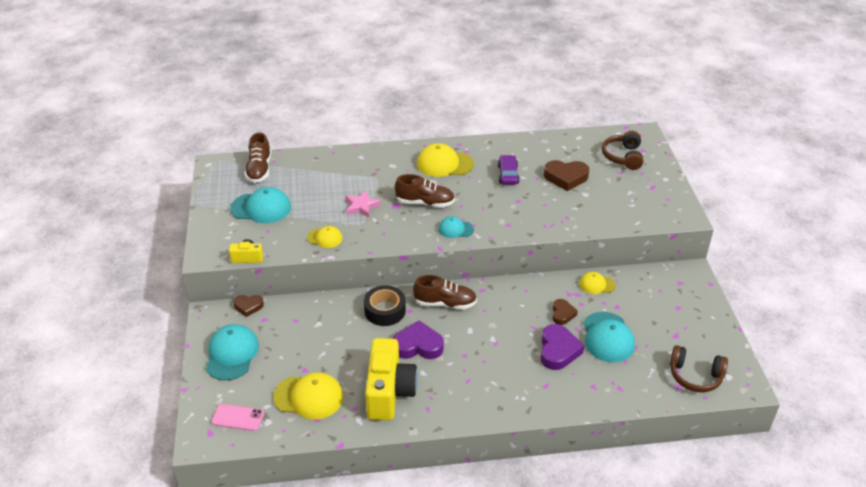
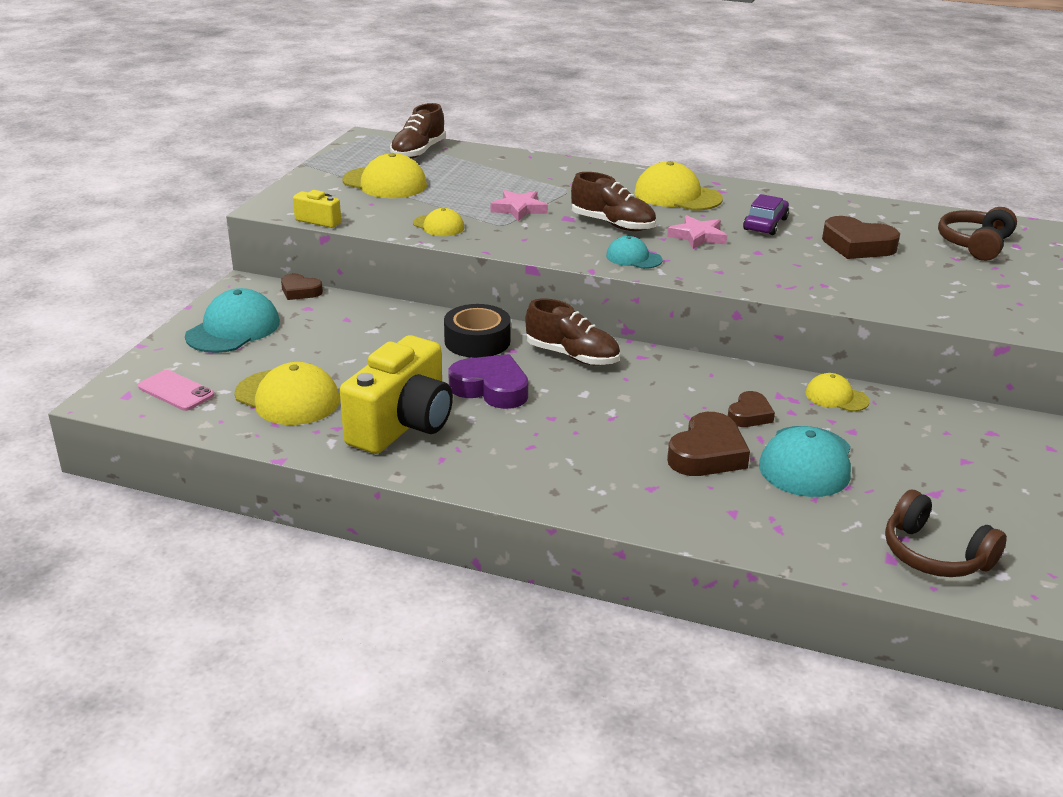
camera: 25 degrees right, 10 degrees down
(261, 208) = (385, 183): turquoise cap -> yellow cap
(478, 198) = (698, 236): none -> pink star
(558, 350) = (707, 454): purple heart -> brown heart

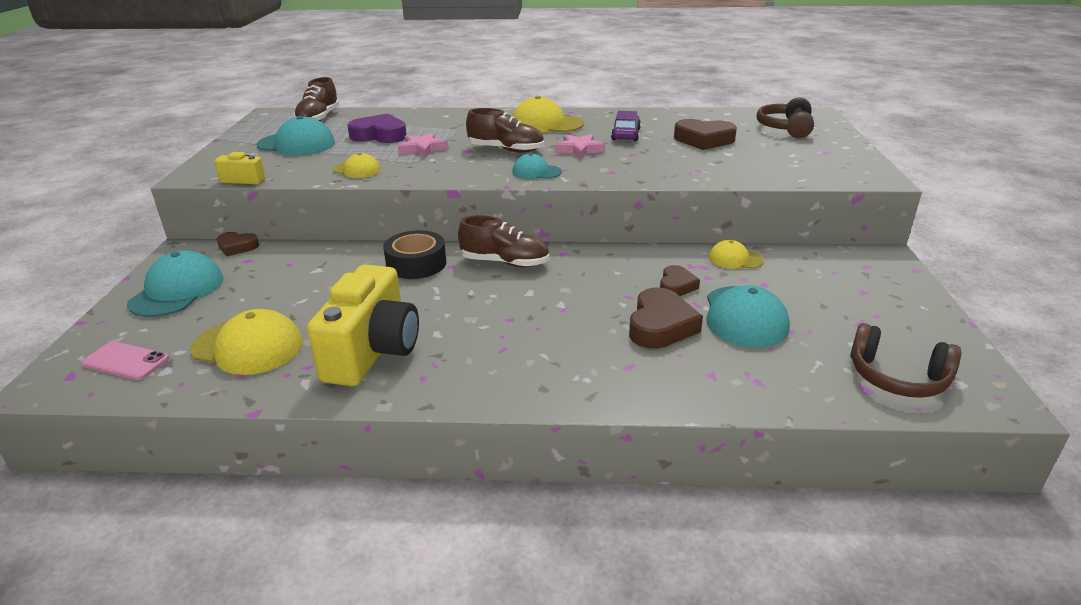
camera: 15 degrees left, 0 degrees up
(385, 183) = (296, 144): yellow cap -> turquoise cap
(491, 388) = (444, 303): purple heart -> purple heart (379, 135)

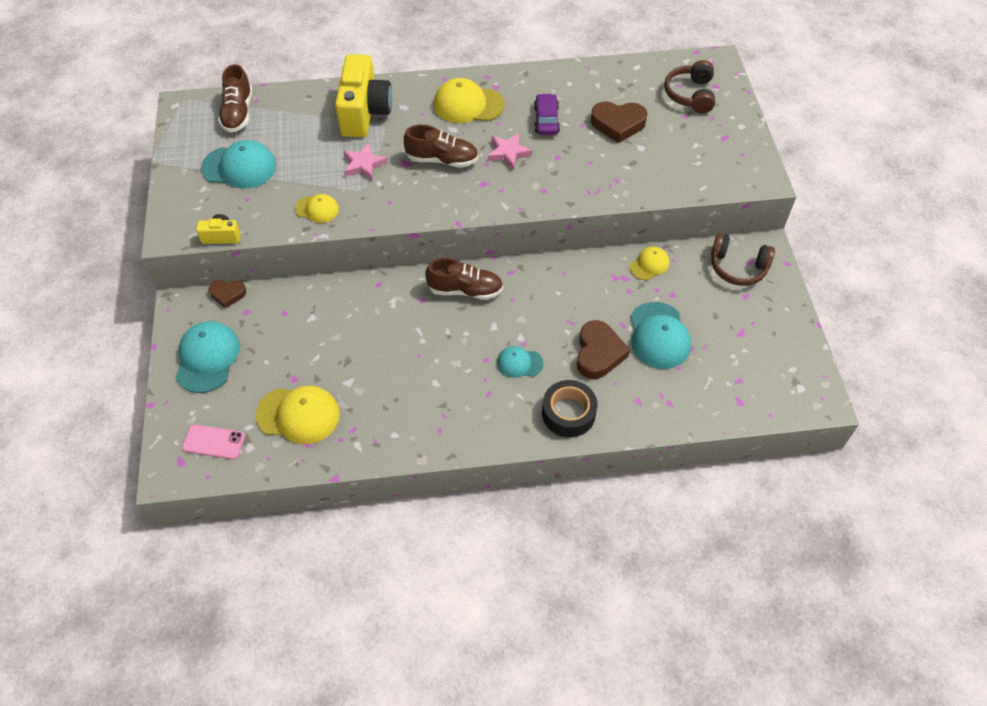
camera: 10 degrees left, 25 degrees up
(373, 352) = (395, 408): yellow camera -> yellow camera (364, 112)
(379, 135) = (313, 142): purple heart -> none
(416, 264) = (392, 300): black tape -> black tape (568, 413)
(536, 172) = (478, 196): turquoise cap -> turquoise cap (519, 363)
(676, 285) = (606, 304): brown heart -> none
(735, 259) = (649, 265): yellow cap -> yellow cap turned 135 degrees clockwise
(897, 377) = (760, 387): brown headphones -> brown headphones (737, 267)

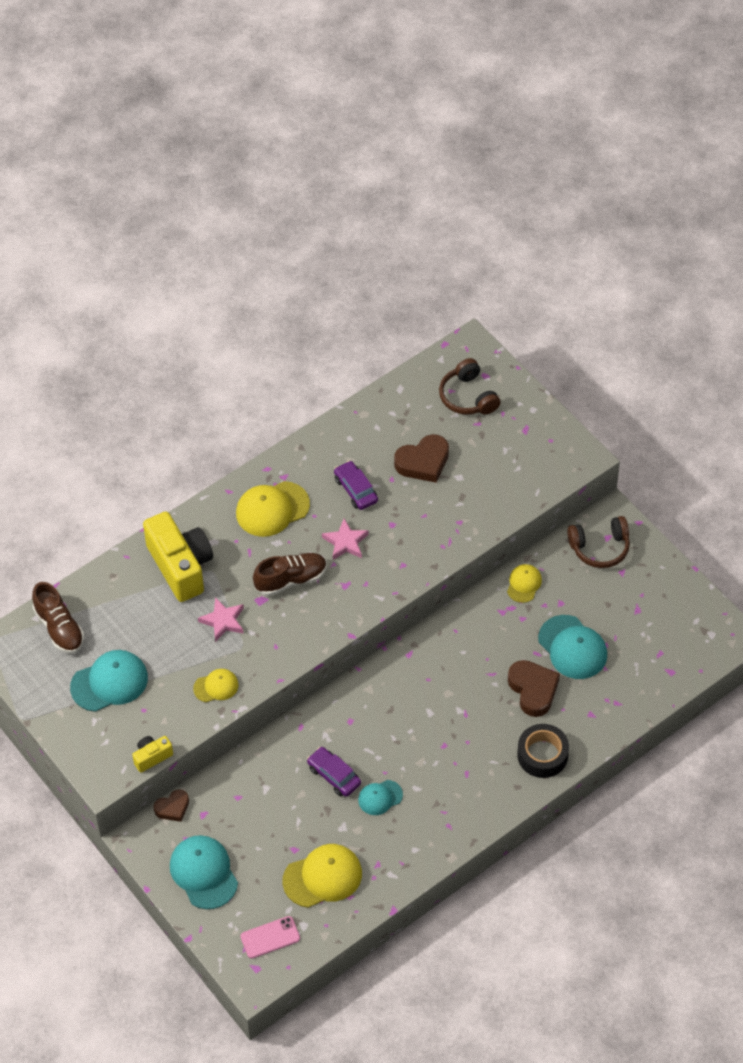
camera: 30 degrees left, 0 degrees up
(374, 336) = (334, 775): none -> purple car
(465, 290) = (381, 692): brown shoe -> none
(519, 363) = (474, 733): turquoise cap -> turquoise cap (380, 797)

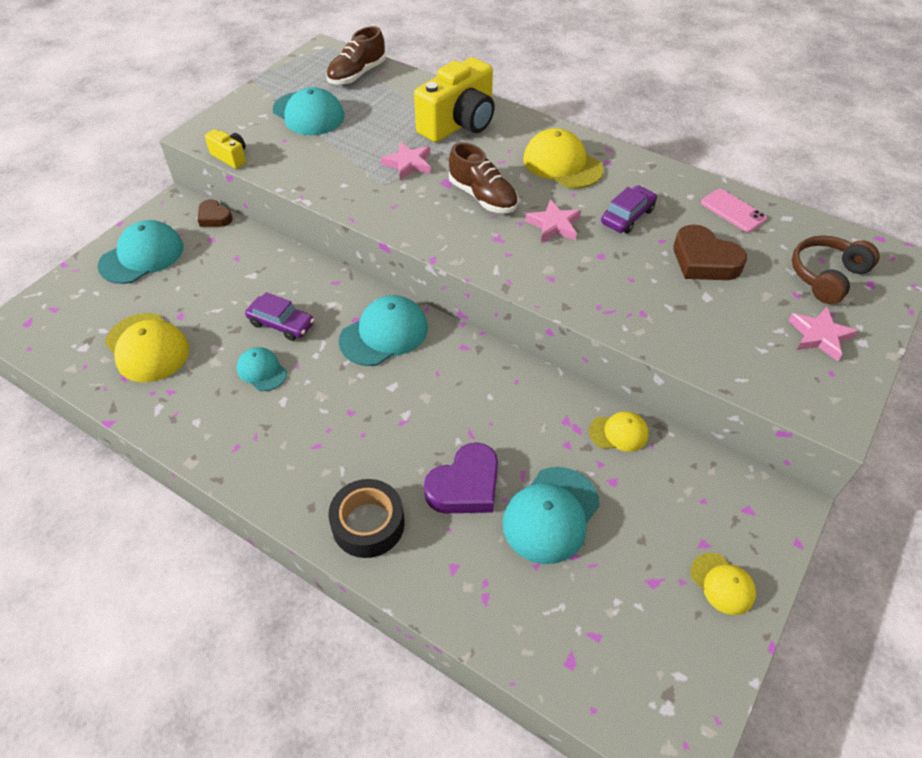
camera: 70 degrees right, 5 degrees down
(216, 686) = (327, 178): yellow cap -> yellow cap (722, 584)
(270, 937) = (66, 324): pink phone -> pink phone (733, 211)
(334, 775) = (281, 324): purple car -> purple car turned 90 degrees clockwise
(374, 705) = (384, 334): none -> turquoise cap
(519, 430) = (819, 336): none -> pink star
(533, 690) = (465, 486): brown heart -> purple heart
(600, 548) = (725, 505): brown headphones -> none

